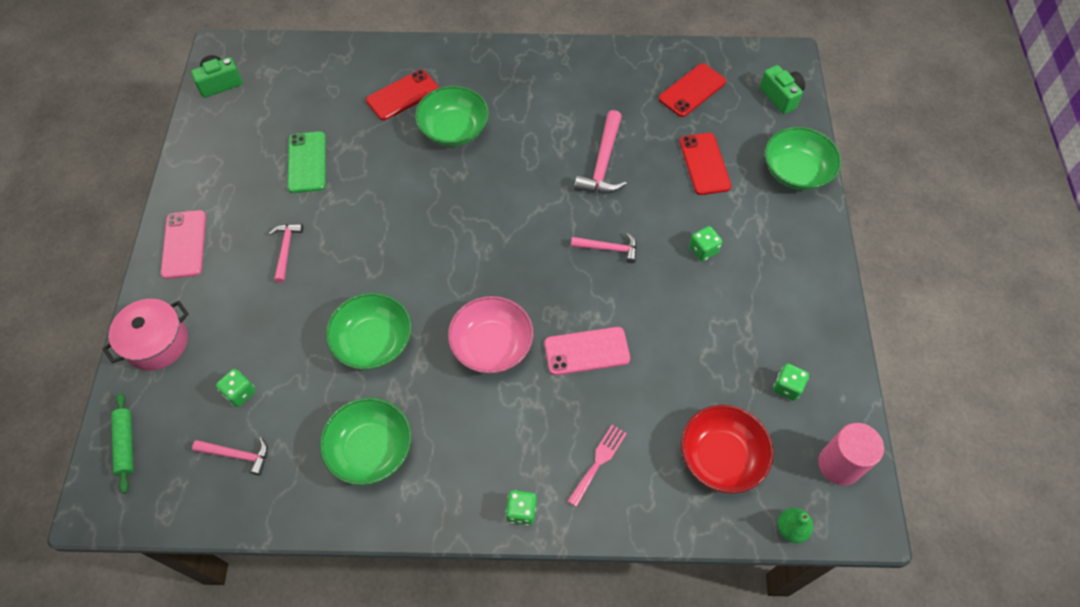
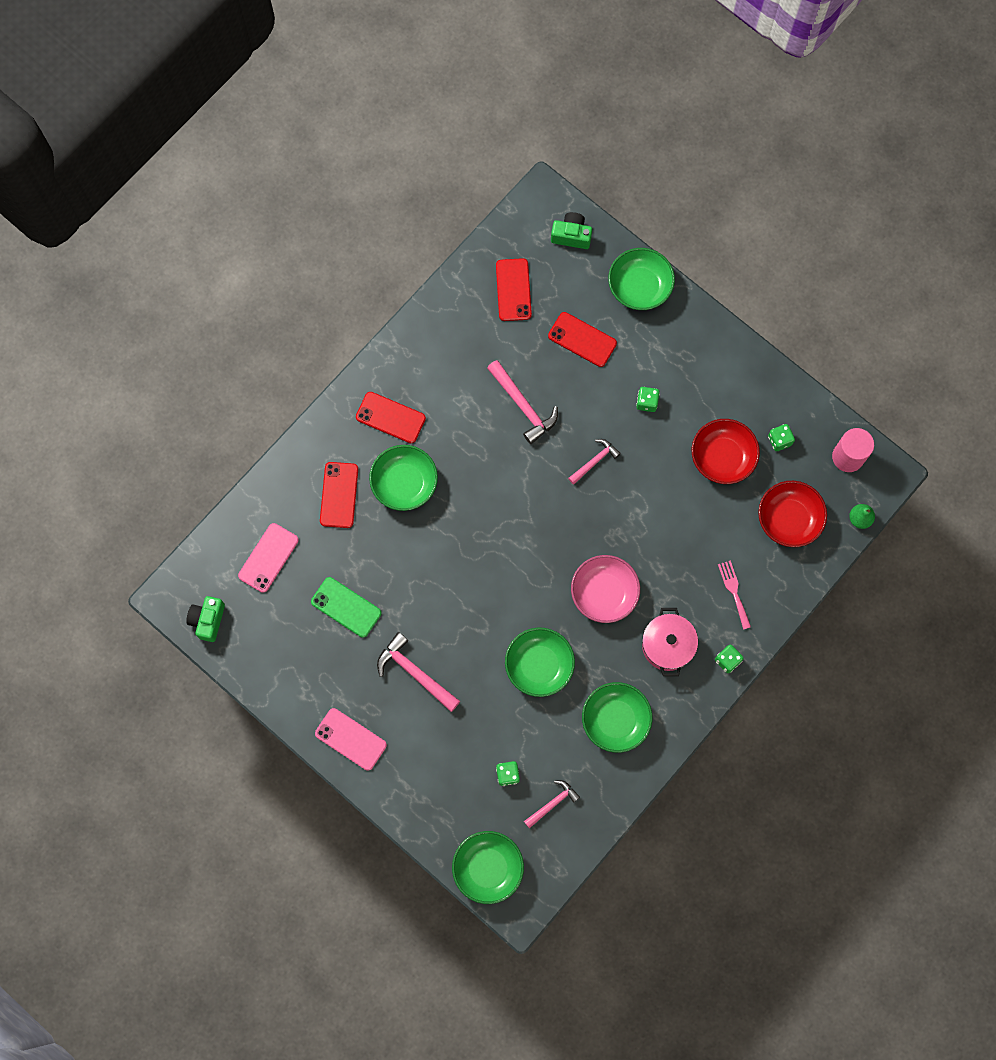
camera: 50 degrees left, 15 degrees up
(126, 444) = (488, 868): green rolling pin -> green bowl
(157, 343) = (422, 805): pink pot -> pink pot (667, 645)
(286, 250) = (415, 673): pink hammer -> pink hammer, size x1.60
(501, 85) = (390, 417): none -> red phone
(587, 351) = (657, 538): pink phone -> pink phone (268, 558)
(719, 349) = (722, 457): none -> red bowl

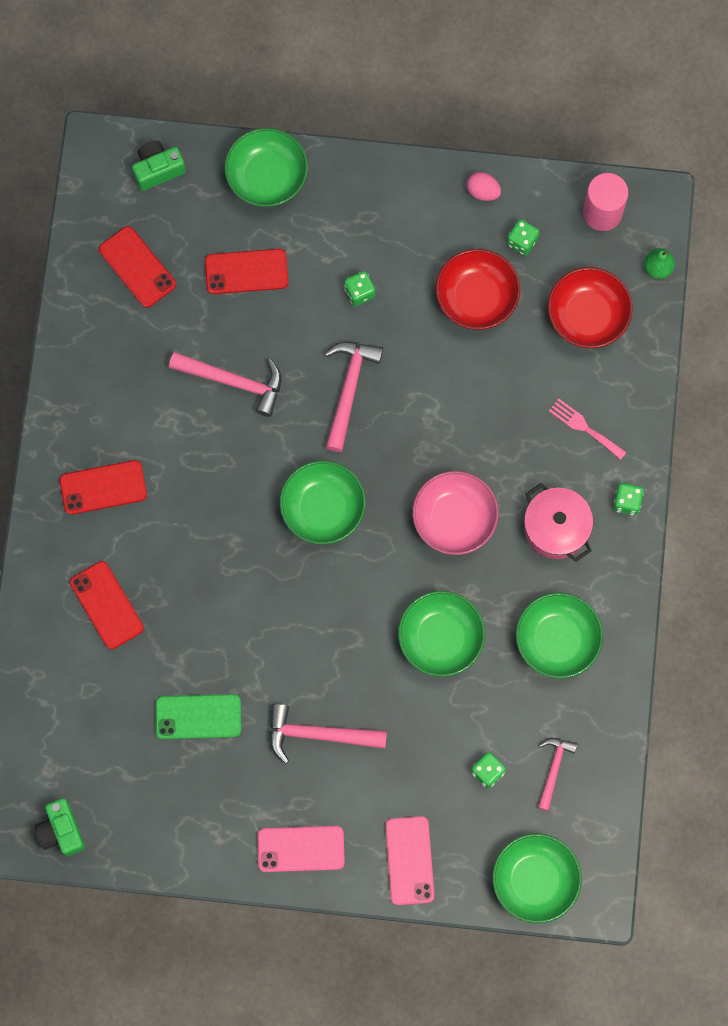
camera: 35 degrees left, 0 degrees up
(268, 558) = (79, 721): pink phone -> pink phone (409, 860)
(404, 483) = (167, 546): green bowl -> green bowl (323, 508)
(594, 461) = (349, 390): pink hammer -> pink hammer, size x1.60
(776, 390) = (483, 191): none -> pink egg

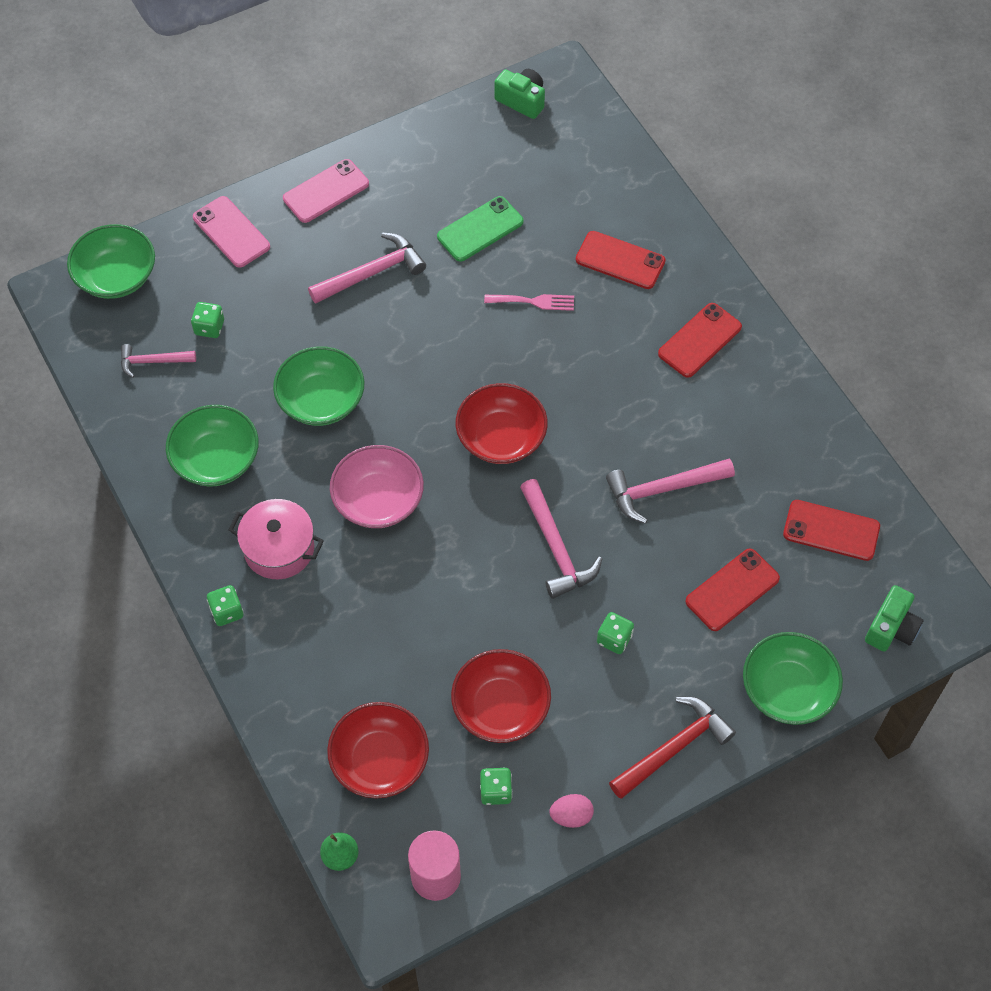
camera: 145 degrees right, 15 degrees down
(323, 508) = (501, 437): green bowl -> red bowl
(378, 190) = (673, 748): none -> red hammer
(553, 769) = (153, 361): pink hammer -> pink hammer turned 105 degrees clockwise
(584, 427) = (312, 653): pink fork -> pink fork (534, 302)

